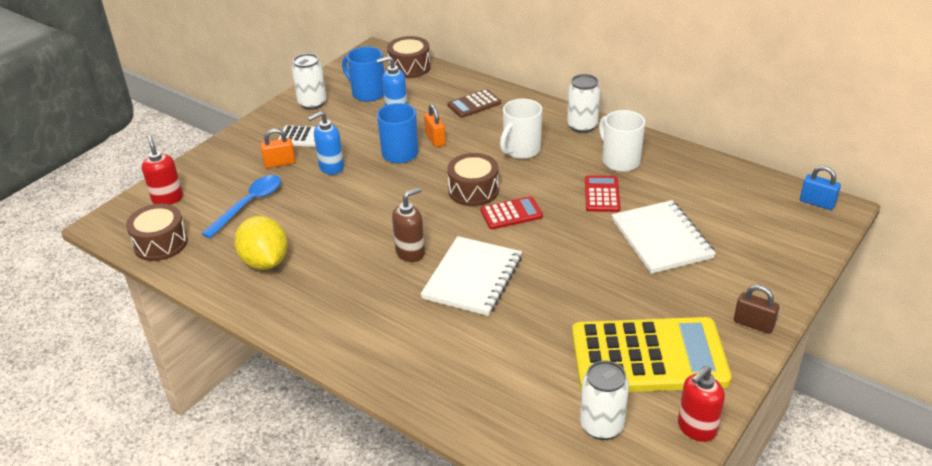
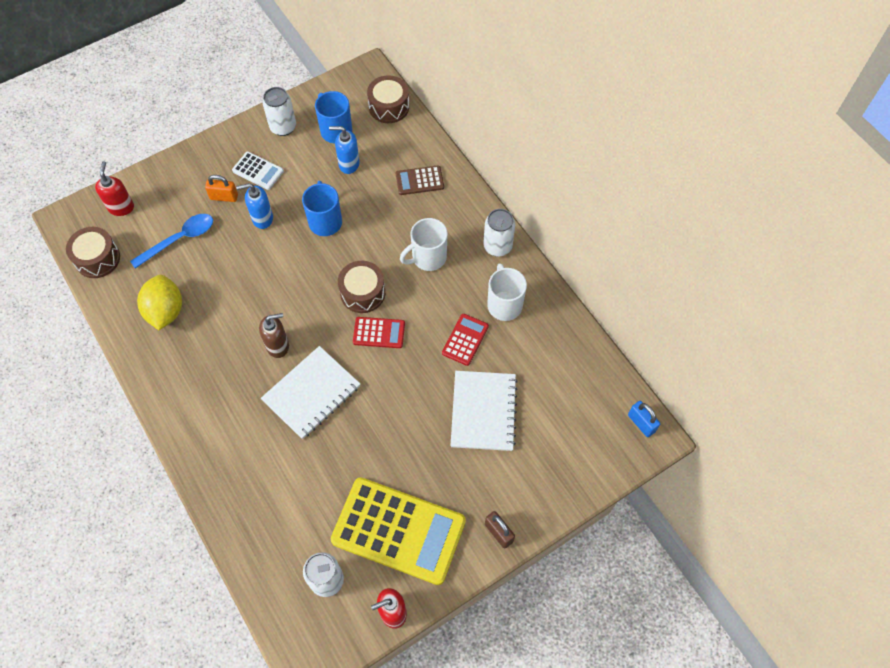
camera: 20 degrees right, 25 degrees up
(435, 139) = (363, 215): orange padlock -> none

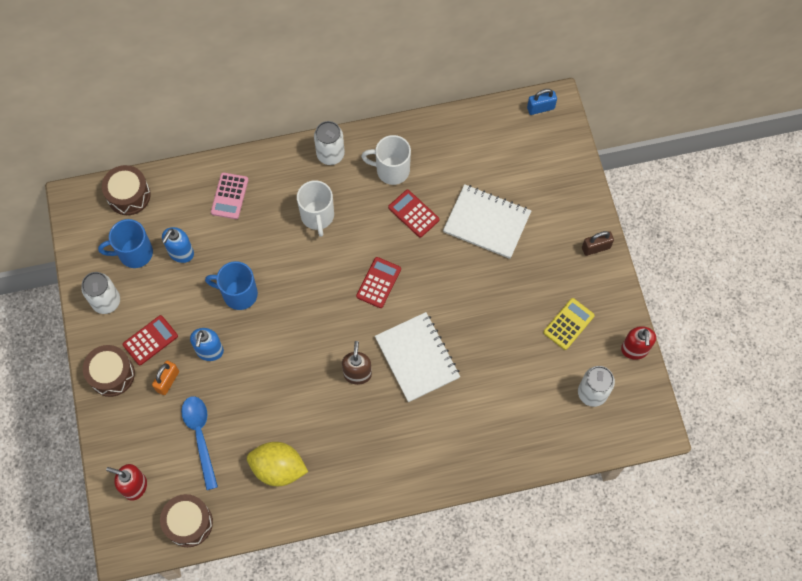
camera: 70 degrees left, 5 degrees up
(258, 171) = (150, 340): white calculator -> red calculator
(362, 293) = (331, 284): brown drum -> brown drum (111, 374)
(398, 531) = (568, 324): yellow calculator -> yellow calculator, size x0.46
(419, 181) = (229, 196): brown calculator -> pink calculator

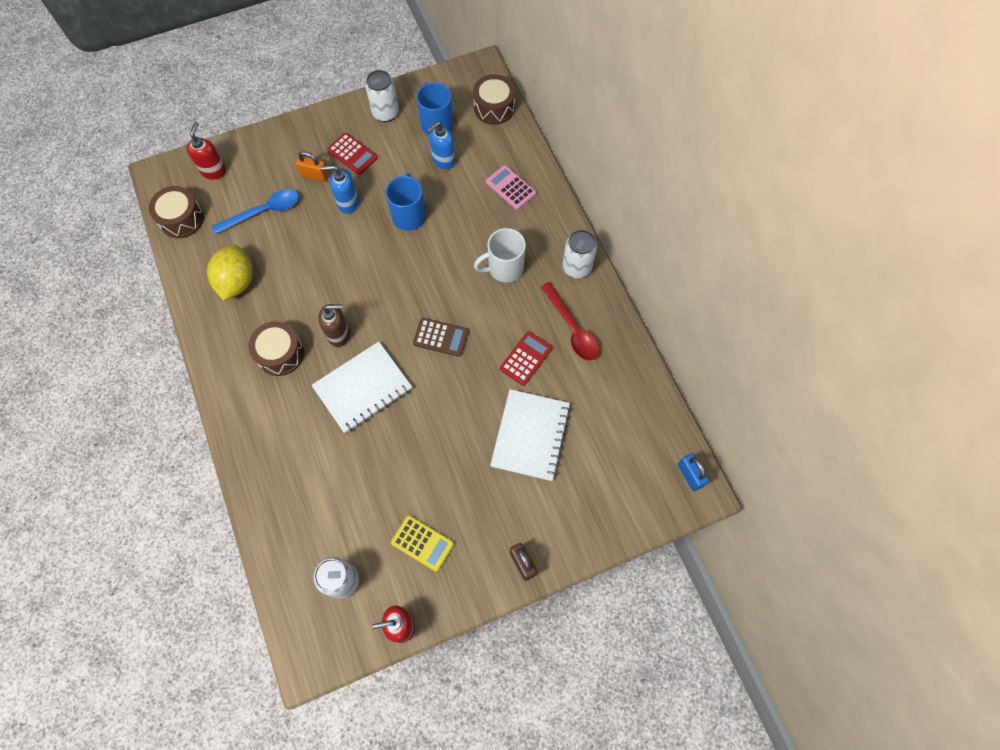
camera: 80 degrees right, 0 degrees up
(111, 374) = (316, 132): brown drum -> brown drum (280, 354)
(181, 253) = (443, 160): blue soap dispenser -> blue soap dispenser turned 60 degrees counterclockwise
(229, 196) = (510, 188): pink calculator -> pink calculator turned 45 degrees clockwise
(378, 282) = (441, 337): red calculator -> brown calculator
(391, 170) = (572, 328): white mug -> red spoon

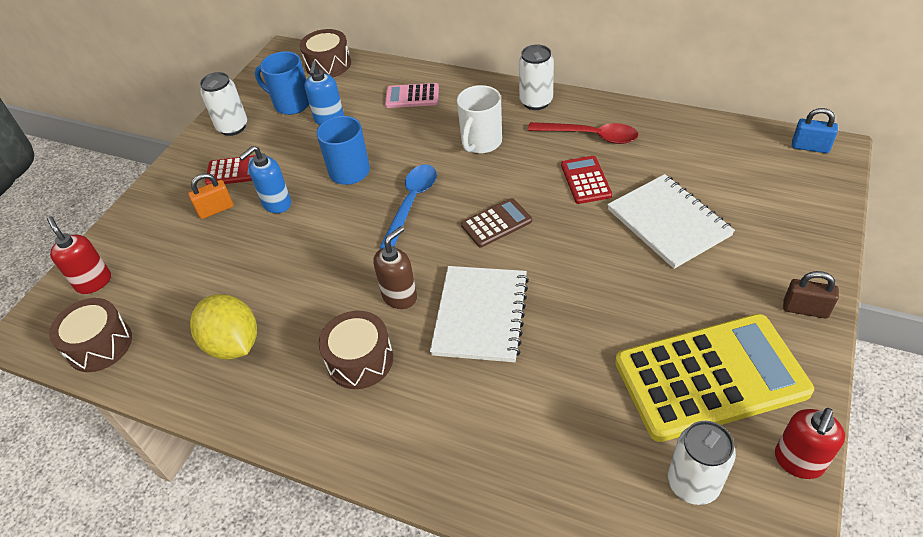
camera: 40 degrees left, 20 degrees down
(264, 212) = (194, 271): blue spoon -> blue spoon (411, 203)
(422, 543) = (710, 377): yellow calculator -> yellow calculator, size x2.18

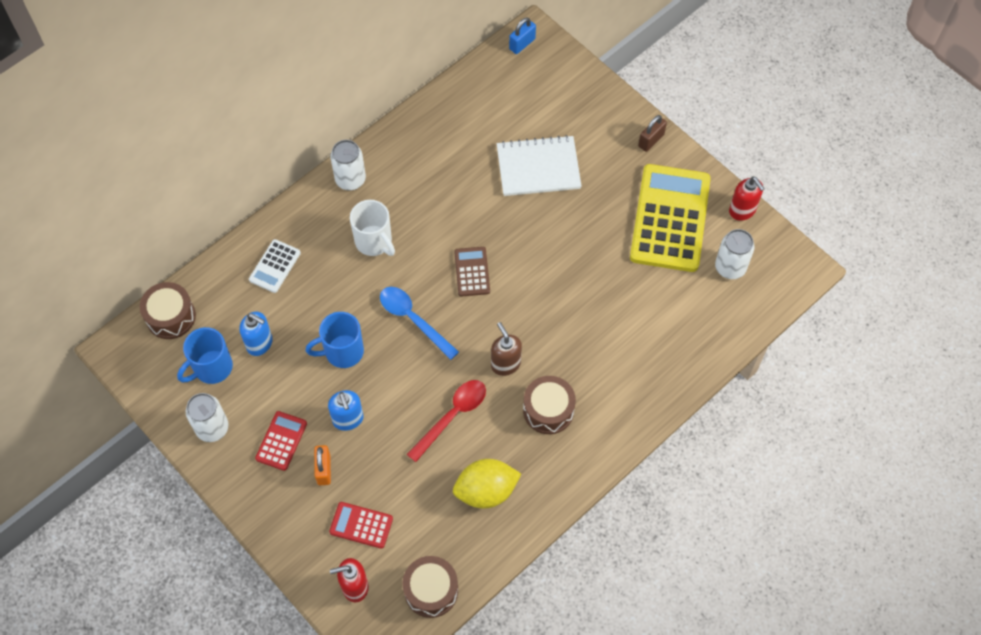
camera: 70 degrees left, 15 degrees up
(412, 96) = (275, 266): pink calculator -> white calculator
(481, 315) = (552, 320): white notebook -> none
(586, 180) = (465, 193): red calculator -> red calculator (361, 525)
(590, 136) = (418, 165): red spoon -> red spoon (452, 416)

